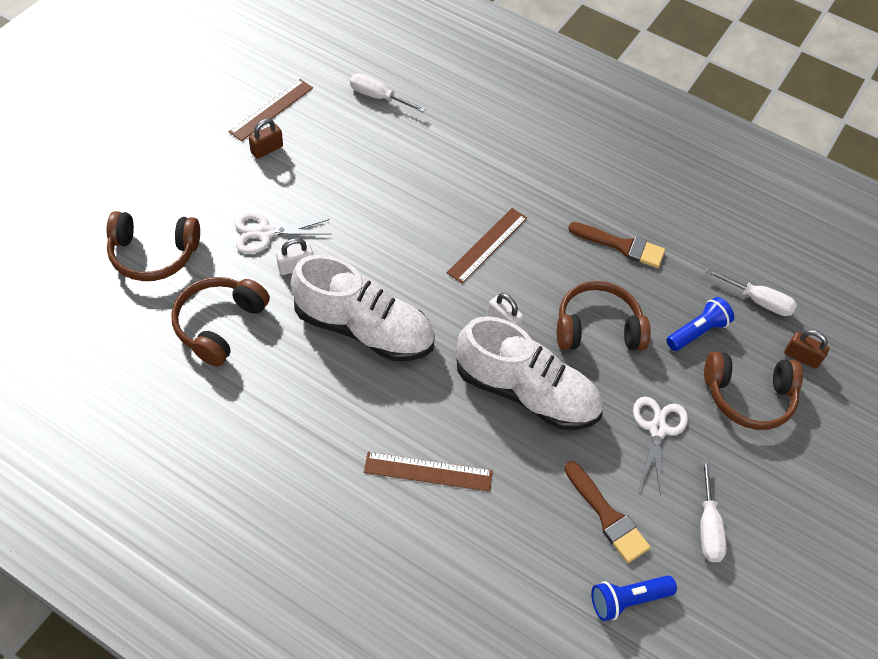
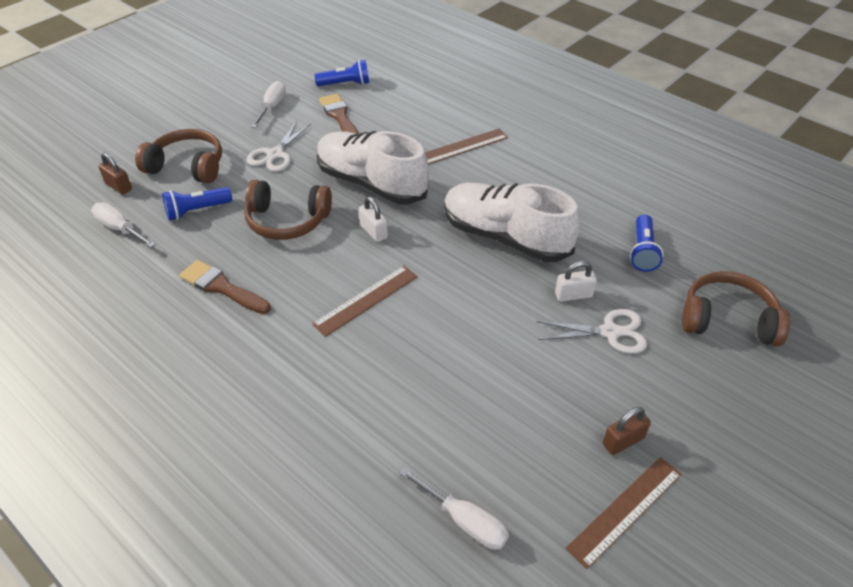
camera: 165 degrees left, 10 degrees down
(219, 324) = (642, 251): brown headphones -> blue flashlight
(428, 472) = (462, 147): brown ruler -> brown ruler turned 45 degrees counterclockwise

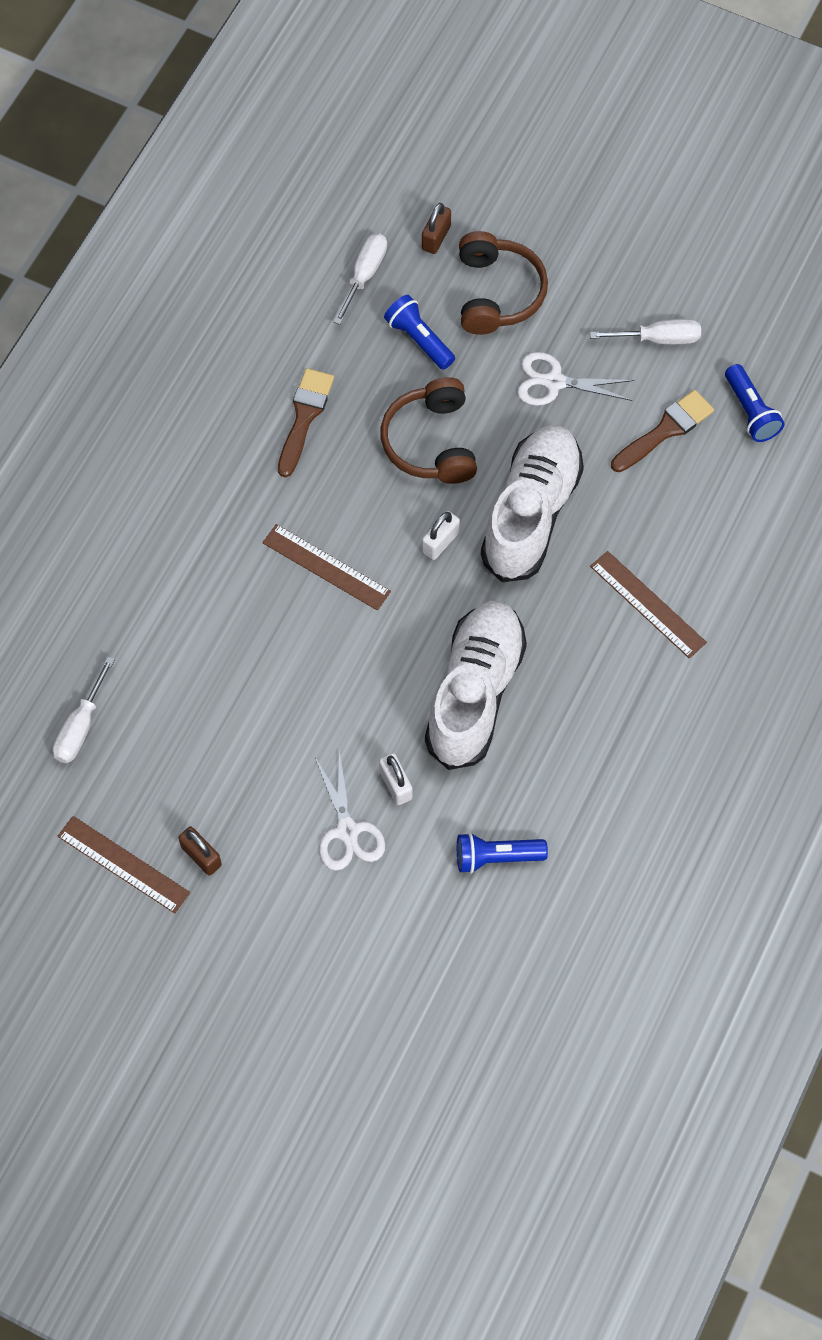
camera: 75 degrees right, 20 degrees up
(727, 319) = (403, 960): brown headphones -> none

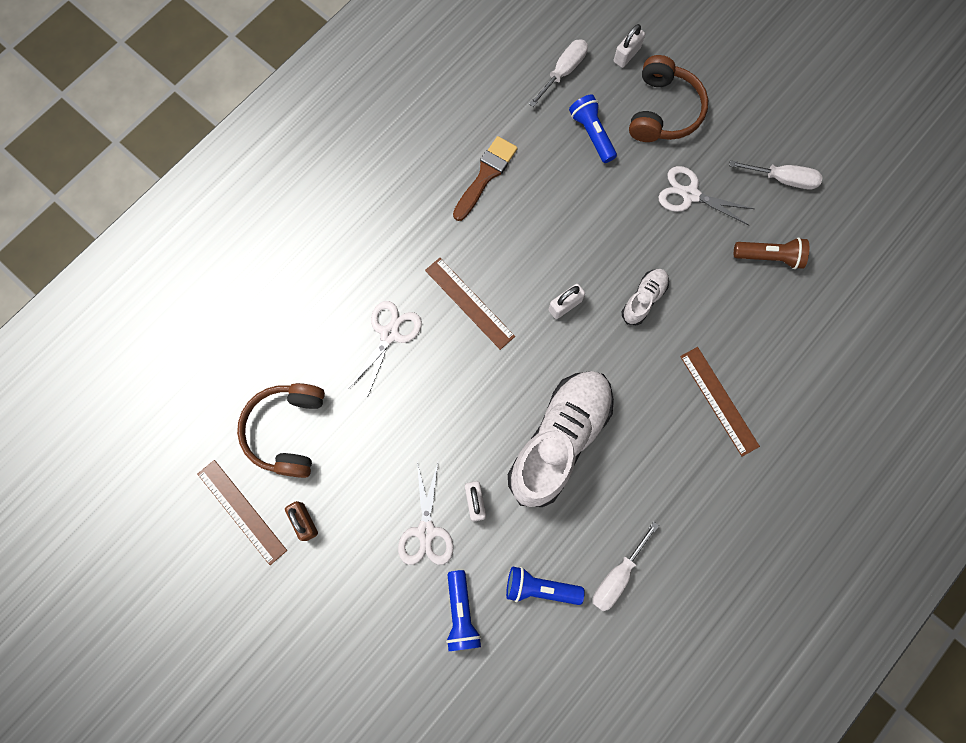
camera: 15 degrees right, 10 degrees up
(80, 726) = (242, 386): white screwdriver -> white screwdriver (617, 575)
(241, 625) = (389, 334): none -> white scissors
(430, 442) = (579, 220): brown headphones -> brown headphones (287, 431)
(436, 237) = (627, 55): brown padlock -> white padlock
(531, 513) = (643, 299): white shoe -> white shoe, size x0.46
(665, 430) = (769, 257): brown brush -> brown flashlight
(750, 411) = (842, 258): blue flashlight -> blue flashlight (461, 613)

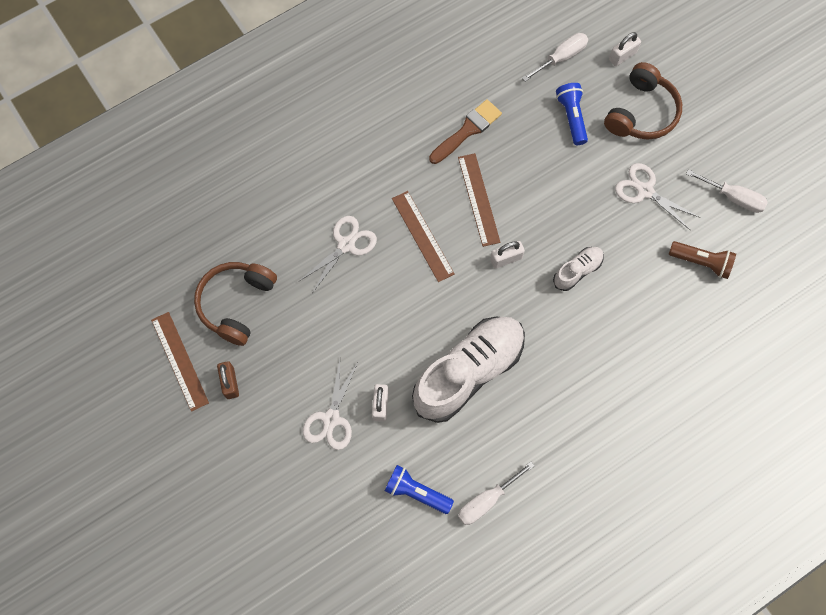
camera: 15 degrees right, 5 degrees down
(461, 613) = (342, 495): blue flashlight -> none
(719, 400) = (620, 375): brown ruler -> brown ruler (479, 199)

